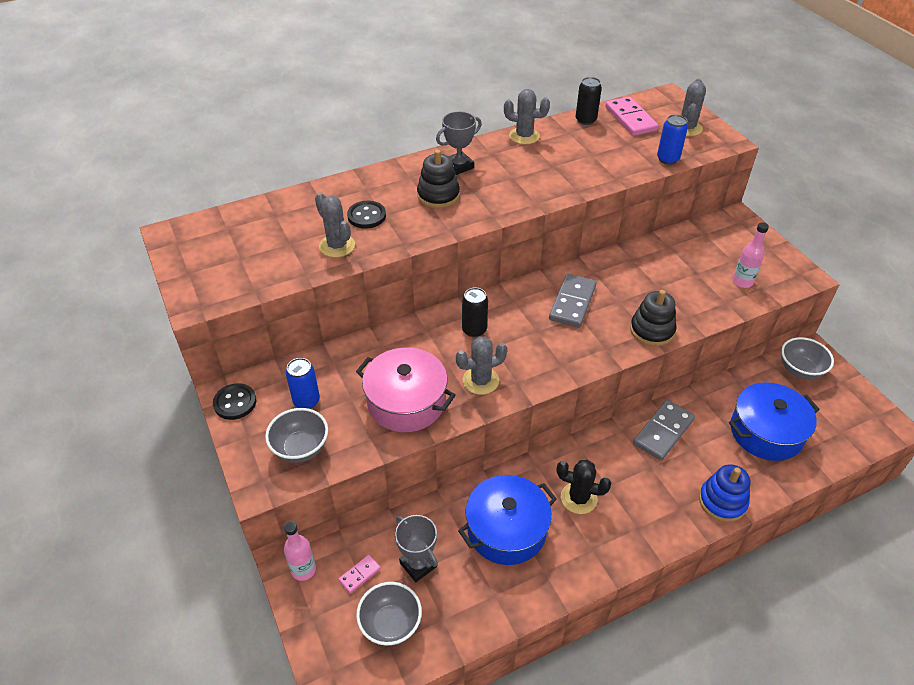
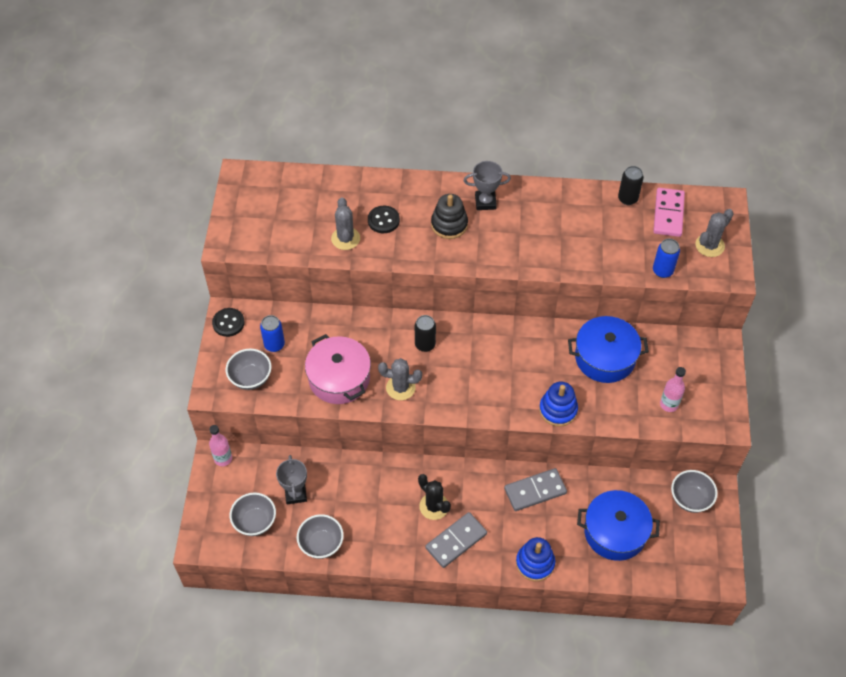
camera: 30 degrees right, 10 degrees up
(359, 574) = (255, 480): pink domino -> none
(487, 606) = (321, 544): none -> grey bowl
(506, 530) = (368, 501): blue pot -> blue pot (605, 358)
(524, 136) = (561, 193): grey cactus -> none
(572, 303) = (516, 357): grey domino -> grey domino (456, 541)
(652, 330) = (558, 410): black stacking toy -> blue stacking toy

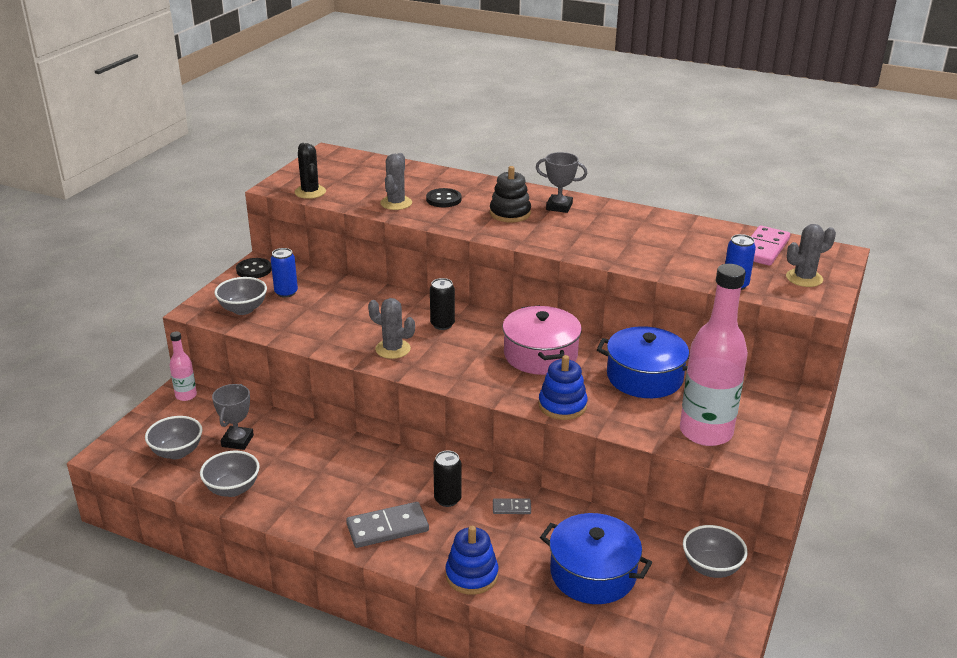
camera: 20 degrees right, 25 degrees down
(339, 378) = (332, 328): pink pot -> pink pot (540, 355)
(434, 506) = (382, 490): black cactus -> black cactus (310, 192)
(535, 491) = (511, 508): grey domino -> grey domino, size x0.51
(627, 198) = (721, 231): black can -> black can (447, 499)
(669, 404) = (706, 432): pink bottle -> pink bottle, size x2.14

